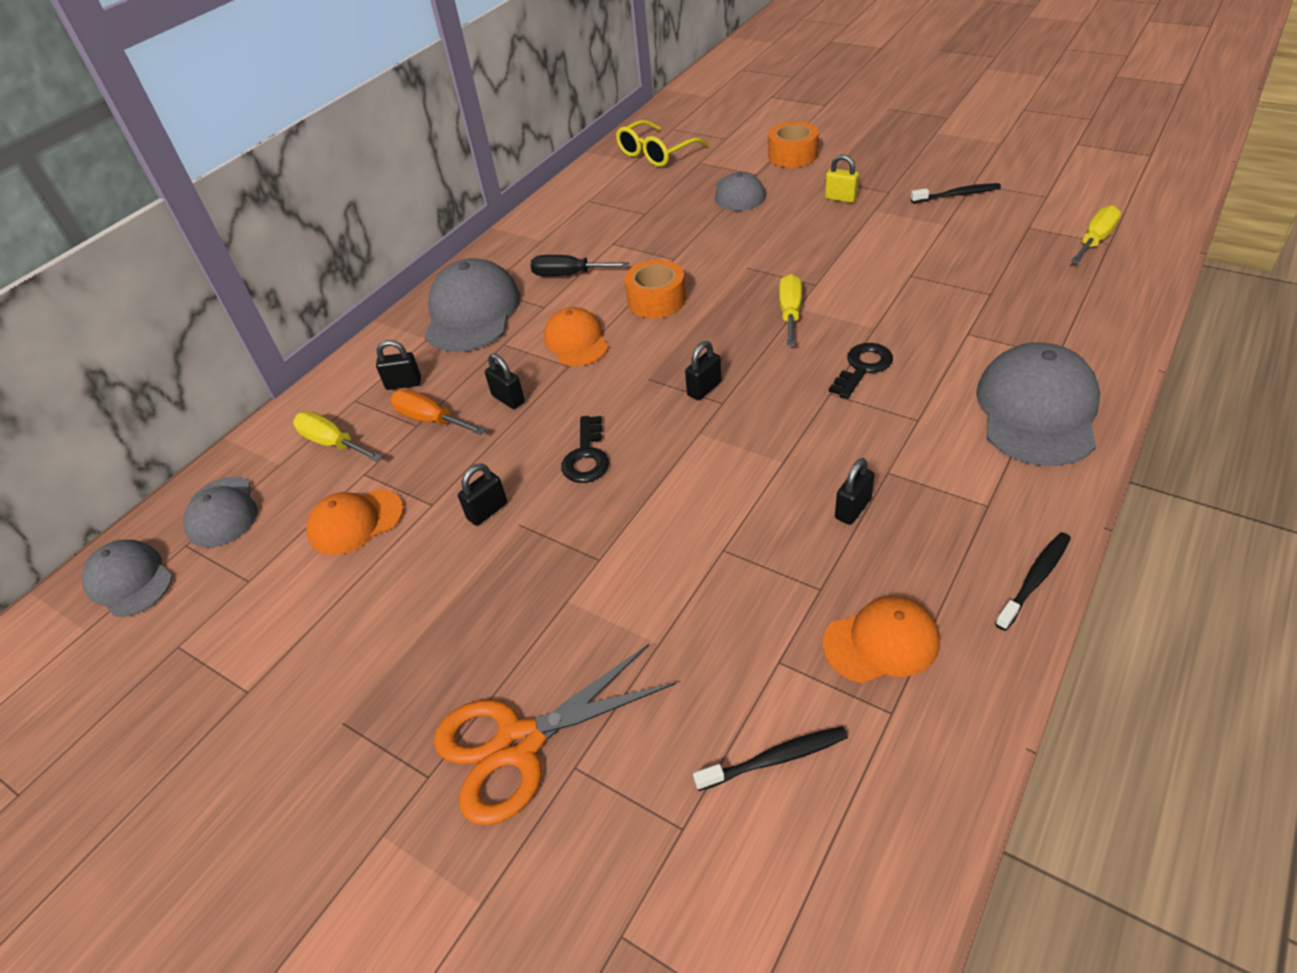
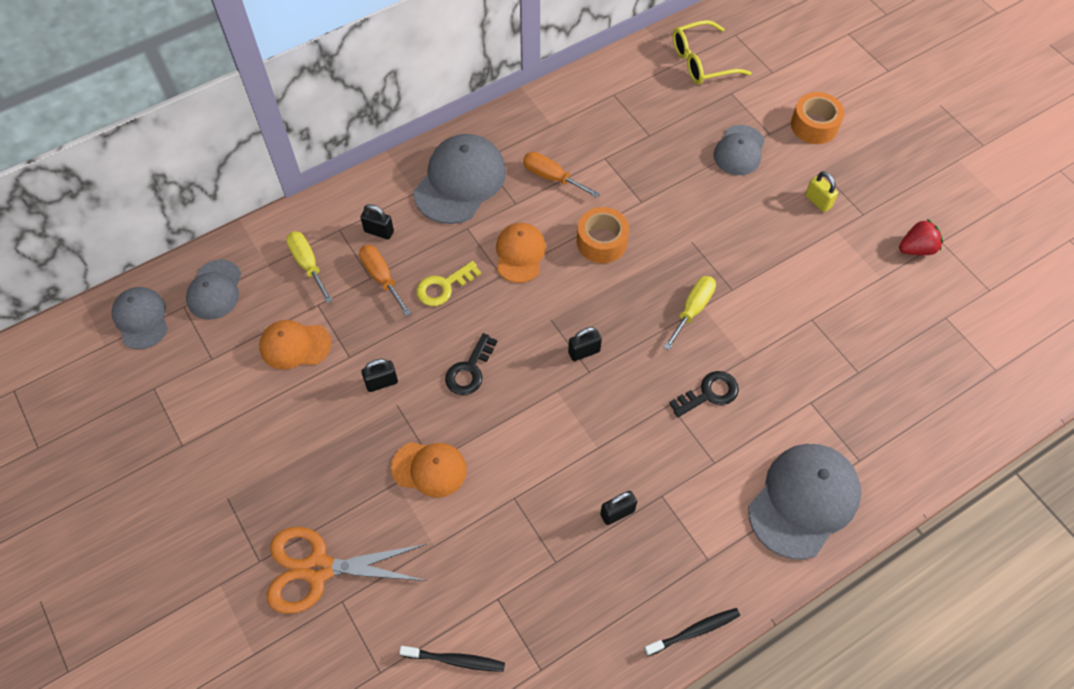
camera: 20 degrees right, 15 degrees up
(508, 399) = (443, 287): black padlock -> yellow key
(569, 275) = (552, 177): black screwdriver -> orange screwdriver
(881, 642) = (567, 621): orange cap -> orange cap (429, 469)
(957, 195) = (916, 249): black toothbrush -> red strawberry
(1095, 240) = (987, 361): yellow screwdriver -> none

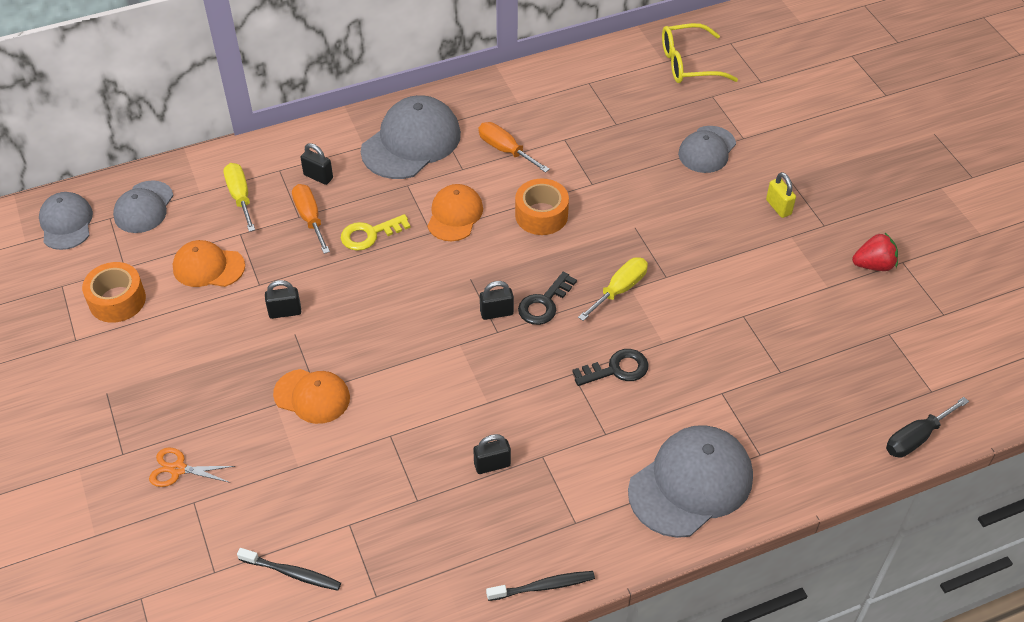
camera: 10 degrees right, 10 degrees down
(317, 568) = (177, 469): orange scissors -> orange scissors, size x0.51
(469, 370) = (376, 313): black key -> black key (544, 303)
(814, 125) = (793, 136): orange tape -> orange tape (117, 300)
(993, 420) = (916, 438): none -> black screwdriver

